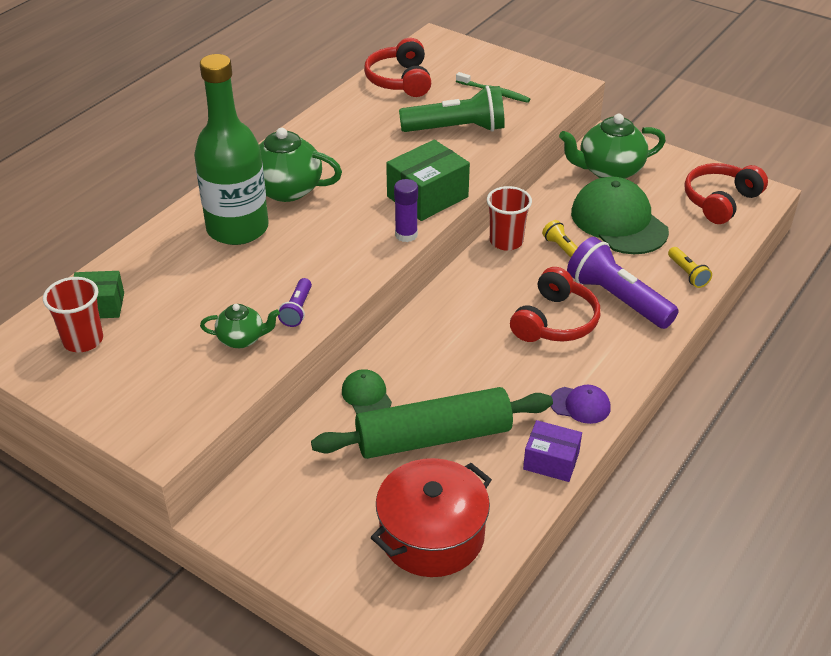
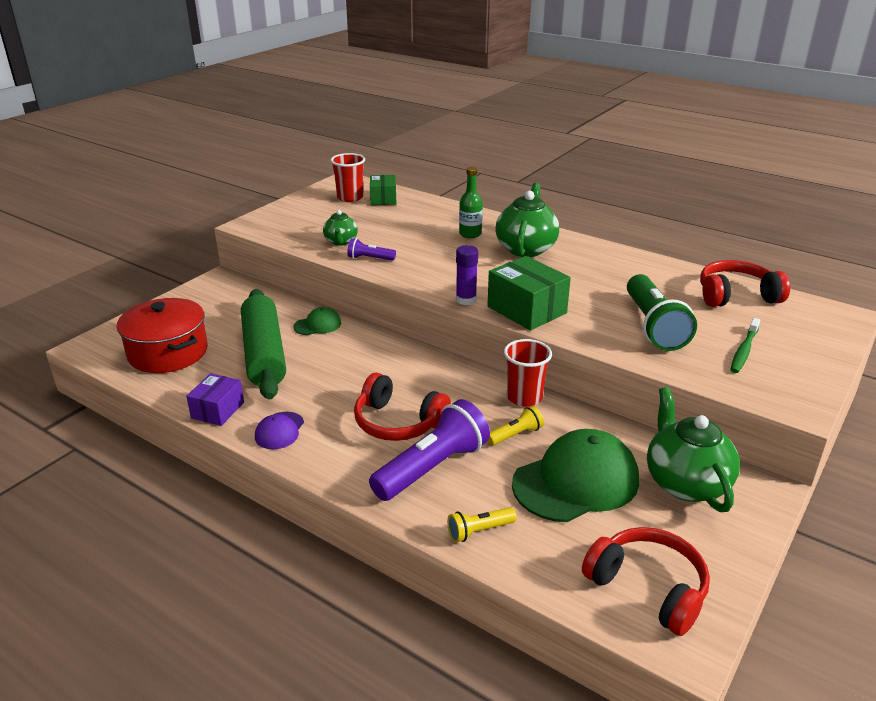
camera: 90 degrees right, 10 degrees down
(237, 228) = (470, 234): green bottle -> green bottle, size x0.46

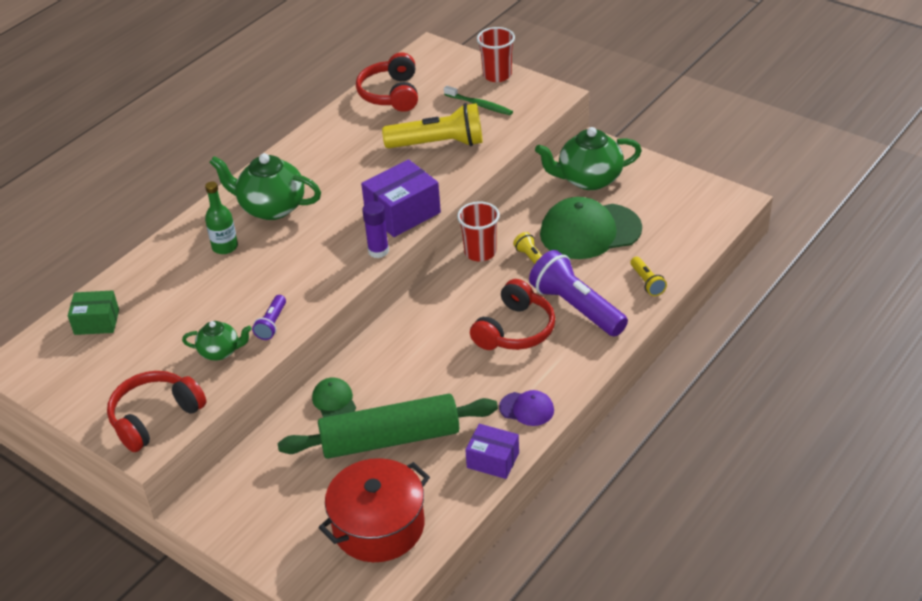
camera: 85 degrees left, 10 degrees up
(350, 197) = (80, 354): red cup -> red cup (497, 75)
(526, 310) = (403, 213): green box -> purple box
(576, 481) = (590, 231): green cap -> green cap turned 75 degrees counterclockwise
(648, 588) = (691, 209): red headphones -> red headphones (155, 417)
(653, 326) = (438, 144): green flashlight -> yellow flashlight

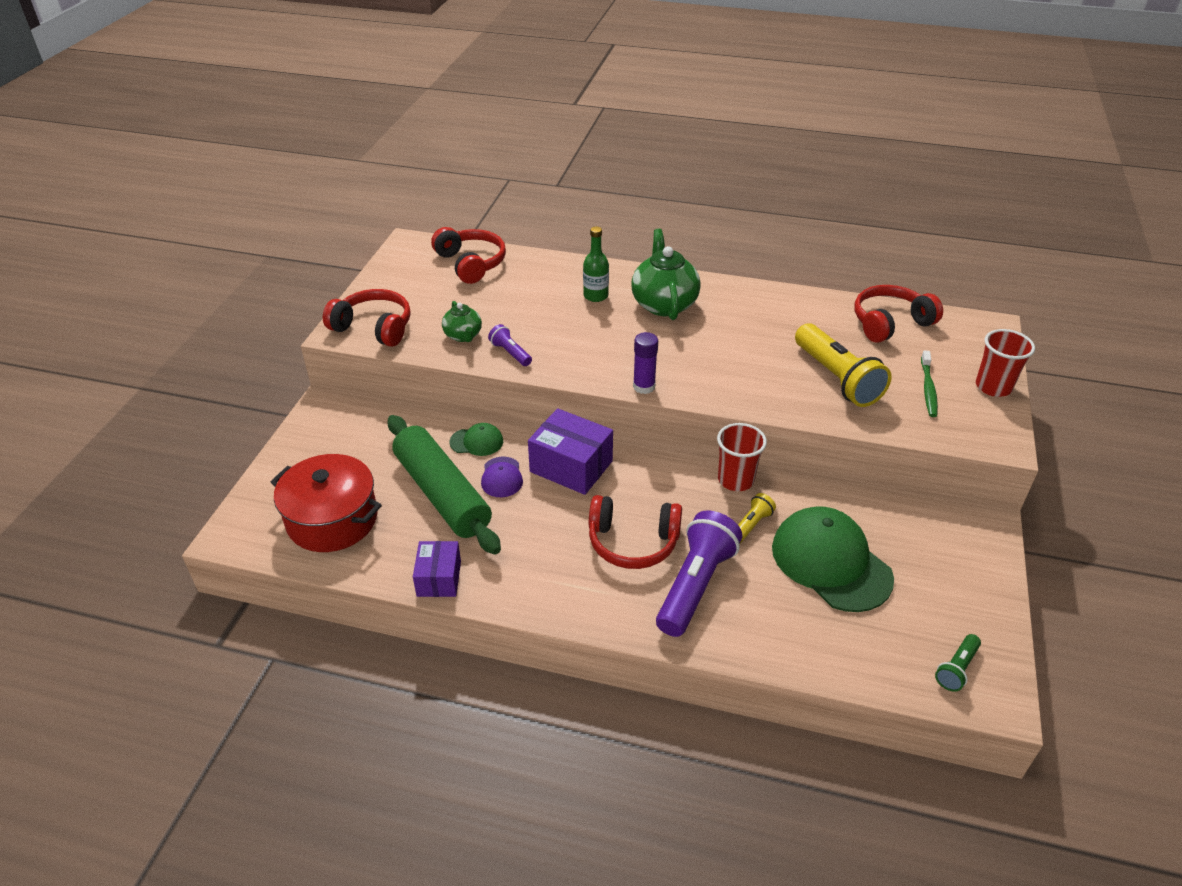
camera: 65 degrees right, 0 degrees up
(96, 322) = (471, 263): green box -> red headphones
(272, 324) = (510, 353): purple flashlight -> purple flashlight turned 60 degrees clockwise
(334, 401) = (476, 442): green cap -> green cap turned 45 degrees clockwise
(403, 213) = (710, 386): purple box -> purple box (571, 466)
(527, 409) = (520, 585): purple cap -> purple cap (501, 477)
(588, 179) = (921, 536): green teapot -> none
(647, 282) = (776, 641): yellow flashlight -> none
(705, 208) = (956, 669): none -> green flashlight

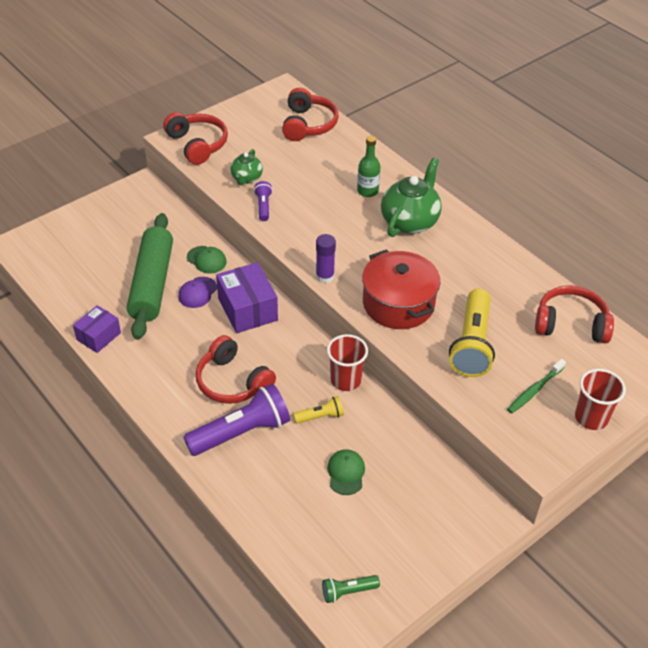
camera: 35 degrees right, 5 degrees up
(332, 519) = (77, 265): red pot -> red pot (398, 304)
(831, 562) = (346, 473): green cap -> green cap, size x0.47

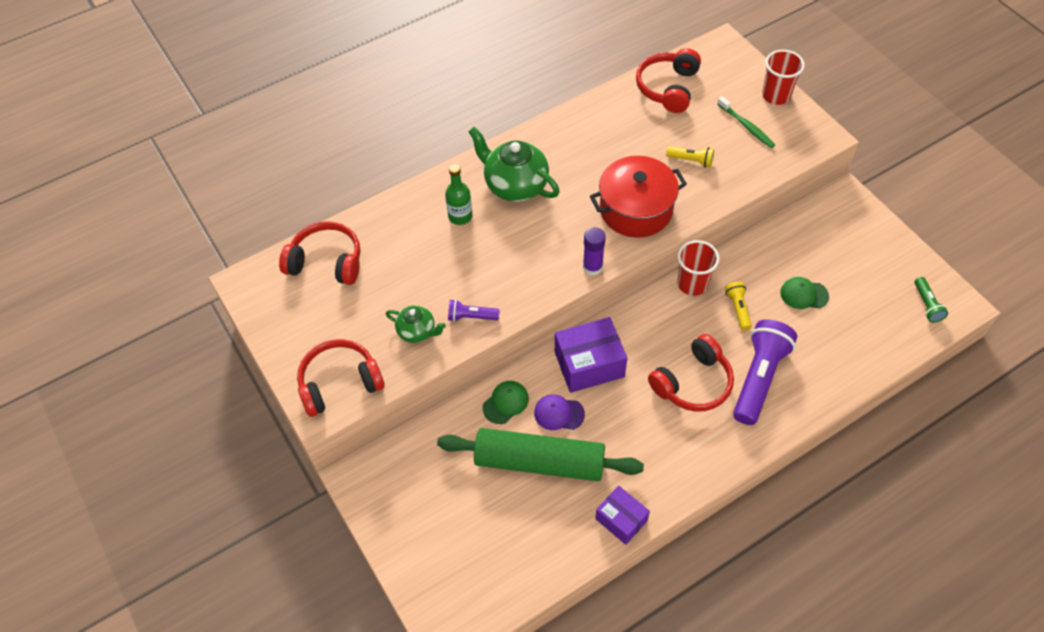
camera: 80 degrees left, 10 degrees up
(197, 292) = (559, 413): purple cap -> purple cap turned 150 degrees clockwise
(241, 432) = (758, 378): purple flashlight -> purple flashlight turned 45 degrees clockwise
(472, 344) = (691, 160): yellow flashlight -> yellow flashlight, size x0.48

